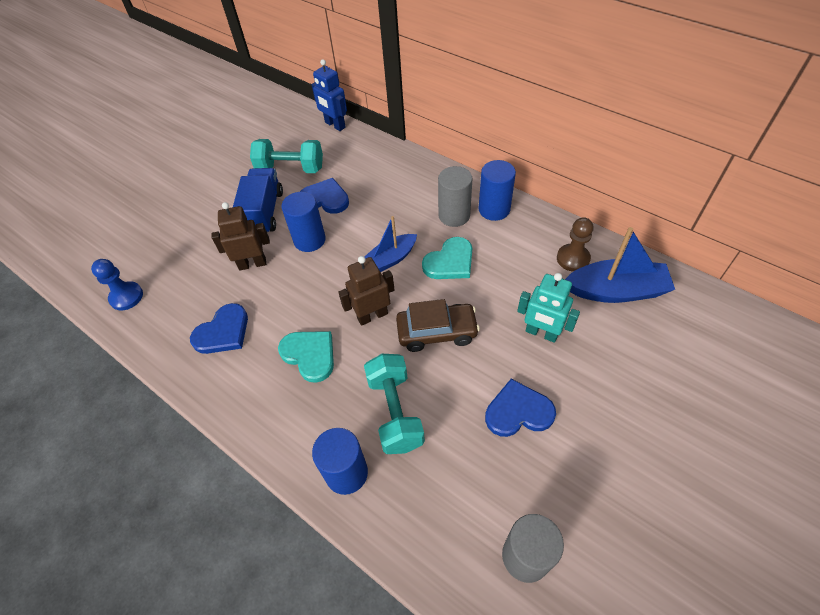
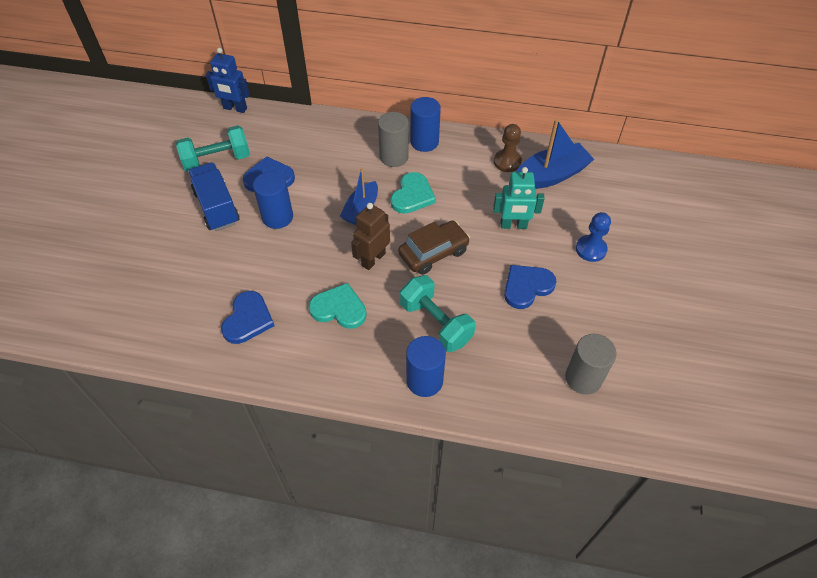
camera: 30 degrees left, 0 degrees up
(126, 297) = (128, 325): blue pawn -> blue pawn (591, 249)
(252, 264) = (236, 254): brown robot -> none

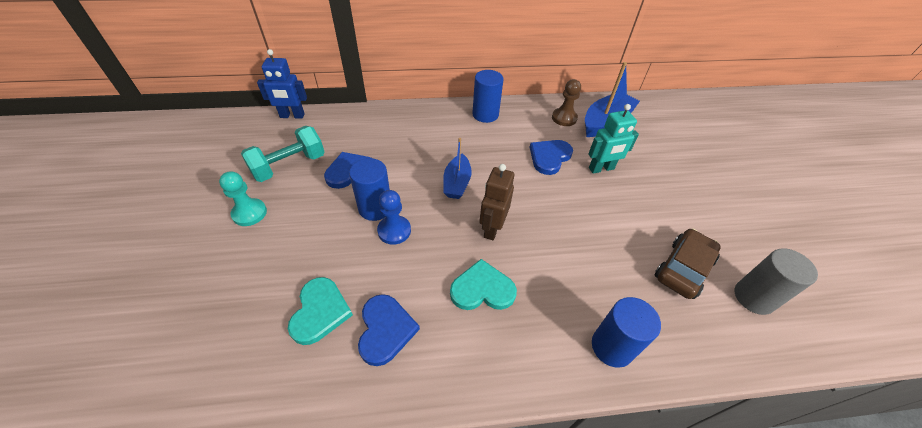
camera: 20 degrees left, 5 degrees down
(172, 198) = (249, 213): none -> turquoise pawn
(217, 207) = (304, 212): blue truck -> none
(394, 157) = (464, 131): grey cylinder -> none
(412, 195) = (498, 161): turquoise heart -> turquoise heart (320, 311)
(433, 253) = (546, 209): brown car -> brown car (683, 269)
(436, 323) = (587, 278): turquoise dumbbell -> none
(527, 287) = (647, 221): blue heart -> blue heart (549, 157)
(591, 249) = (677, 175): blue pawn -> blue pawn (394, 231)

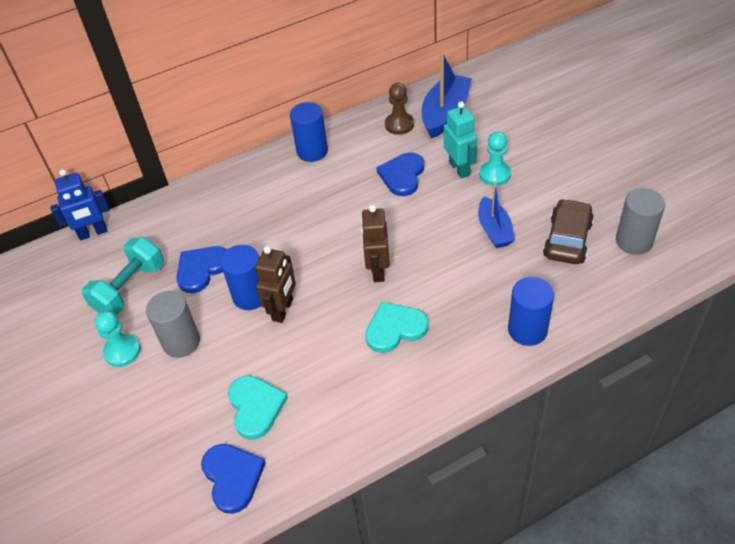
camera: 15 degrees left, 0 degrees up
(298, 224) = (181, 342): none -> grey cylinder
(385, 330) = (325, 397): blue heart -> blue heart (232, 477)
(394, 231) = (283, 310): blue pawn -> brown robot
(457, 183) = (320, 239): blue boat -> blue boat (494, 230)
(601, 169) = (459, 168): turquoise robot -> turquoise robot turned 75 degrees counterclockwise
(631, 184) = (495, 174): none -> turquoise pawn

